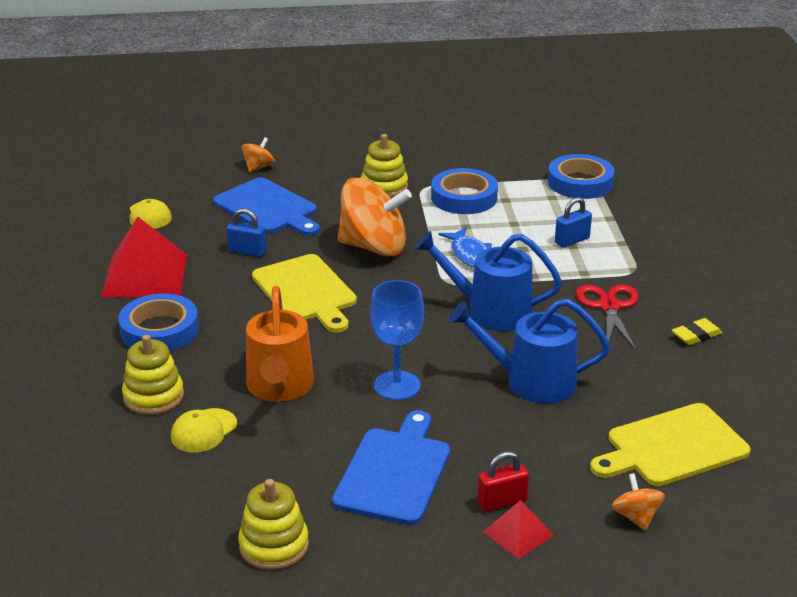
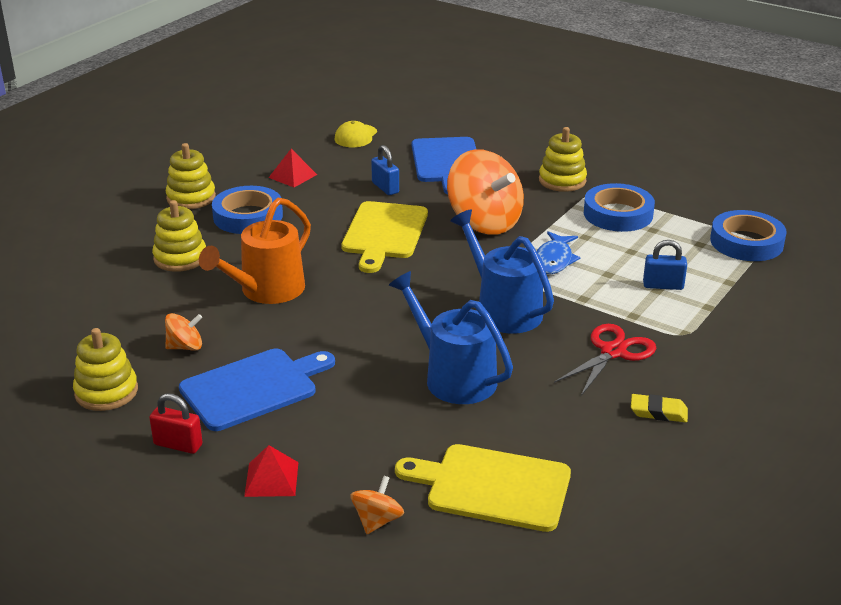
camera: 40 degrees right, 0 degrees up
(75, 337) = (191, 198): none -> yellow stacking toy
(145, 275) = (292, 176): red pyramid -> red pyramid, size x0.50
(203, 431) = (176, 295): yellow cap -> none
(258, 167) = (484, 130): orange spinning top -> orange spinning top (185, 347)
(397, 385) = (347, 329): blue goblet -> none
(502, 502) = (294, 451): red padlock -> red padlock (178, 445)

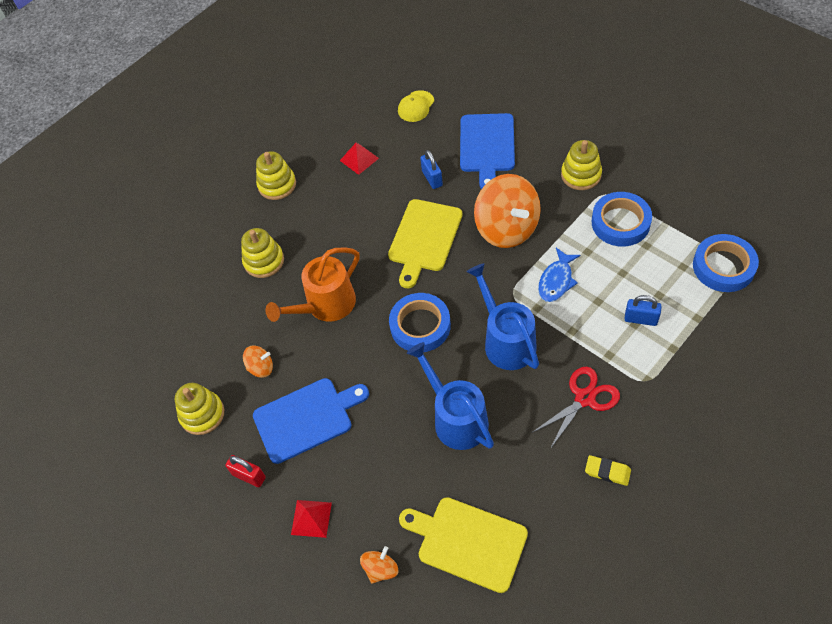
camera: 15 degrees right, 25 degrees up
(248, 216) = (319, 211): blue tape -> blue tape (420, 326)

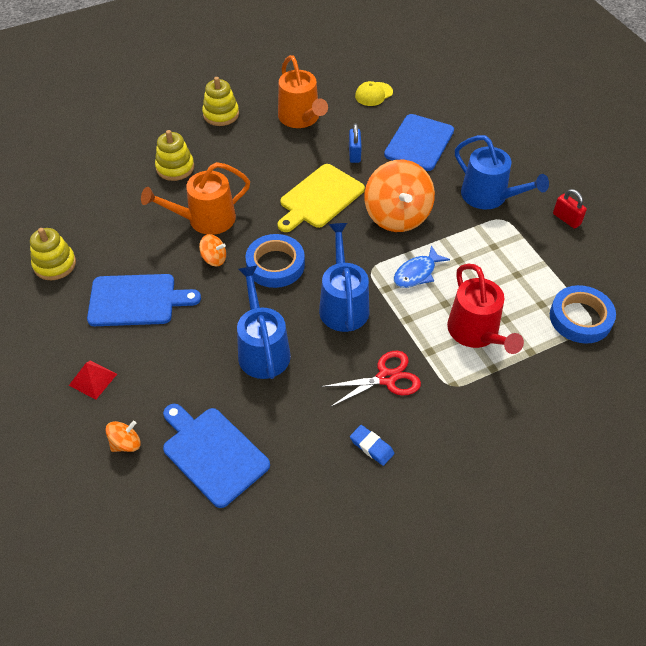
camera: 15 degrees right, 5 degrees down
(249, 476) = (62, 326): red padlock -> red padlock (566, 219)
(261, 368) = (123, 247): orange spinning top -> orange spinning top (214, 259)
(359, 159) = (301, 118): red pyramid -> orange watering can
(467, 542) = (213, 453): yellow cutting board -> blue cutting board
(581, 175) = (489, 196): yellow stacking toy -> blue watering can
(607, 471) = (371, 447): yellow eraser -> blue eraser
(620, 223) = (503, 247): blue tape -> none
(640, 319) = (476, 333): blue padlock -> red watering can

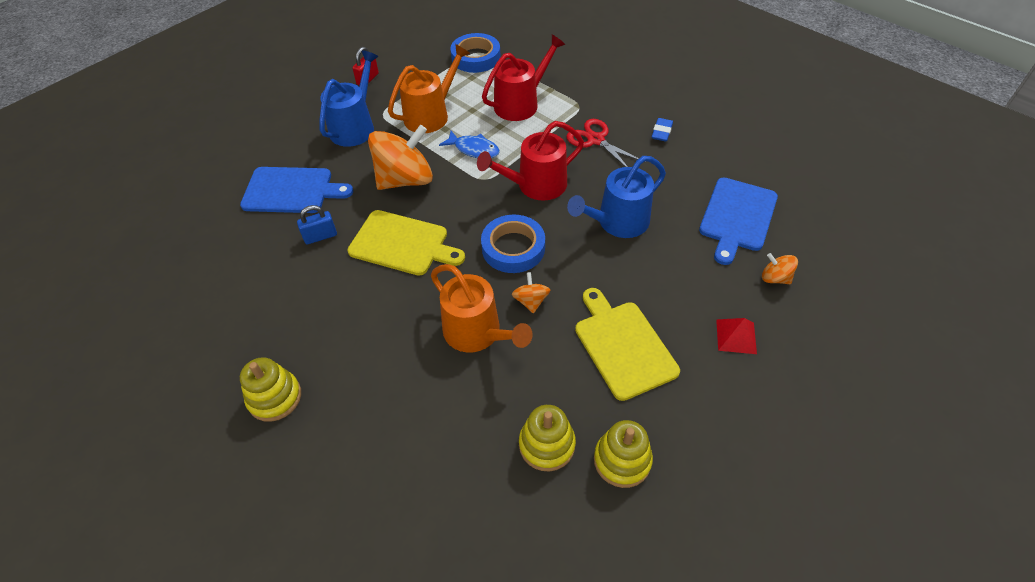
camera: 110 degrees left, 0 degrees up
(137, 300) = (623, 345): blue cutting board -> yellow cutting board
(175, 167) = (399, 405): yellow stacking toy -> yellow stacking toy (547, 445)
(301, 118) = (265, 305): orange watering can -> orange watering can (431, 115)
(343, 305) = (536, 185): blue watering can -> red watering can
(373, 94) = (203, 250): yellow cap -> none

